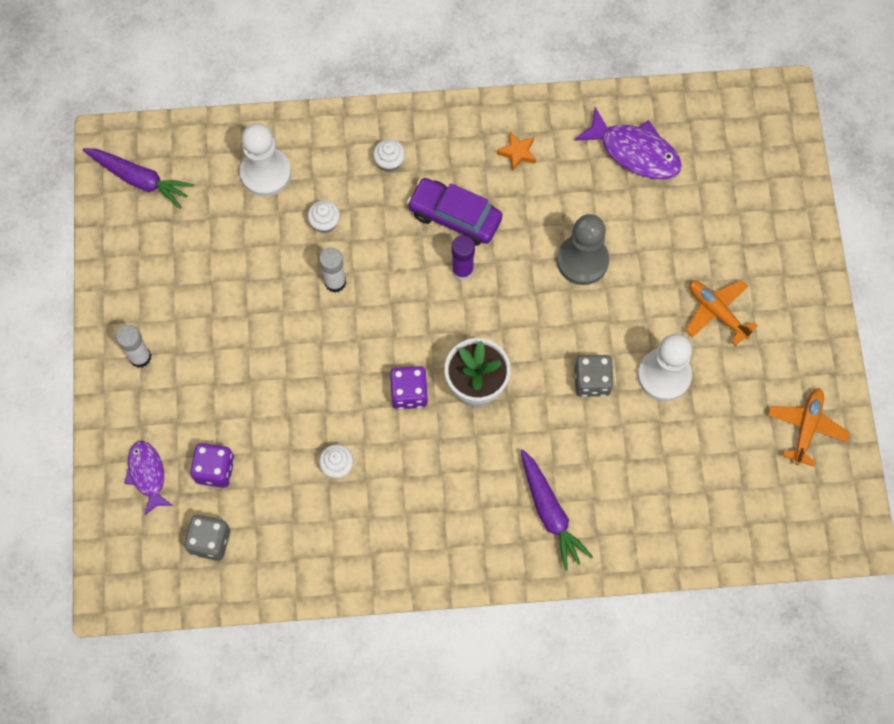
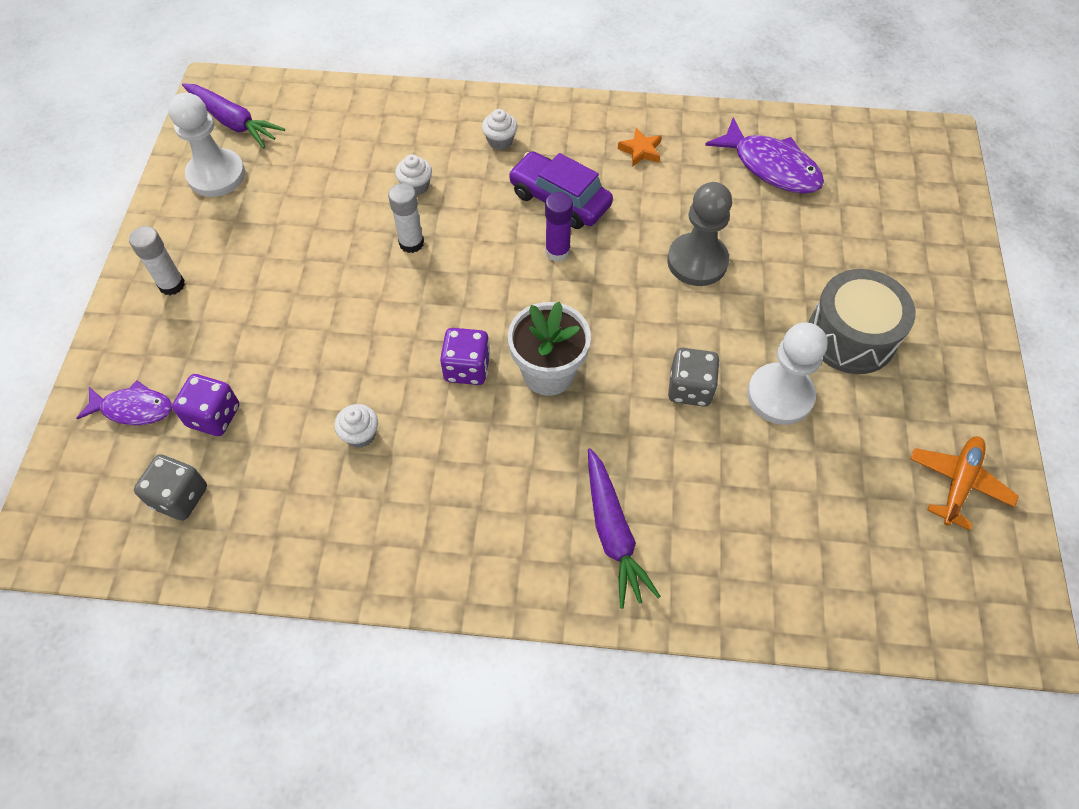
camera: 10 degrees right, 10 degrees down
(147, 475) = (133, 408): purple fish -> purple fish turned 105 degrees clockwise
(266, 173) = (366, 133): white pawn -> white pawn (216, 175)
(716, 312) = (851, 336): orange plane -> grey drum

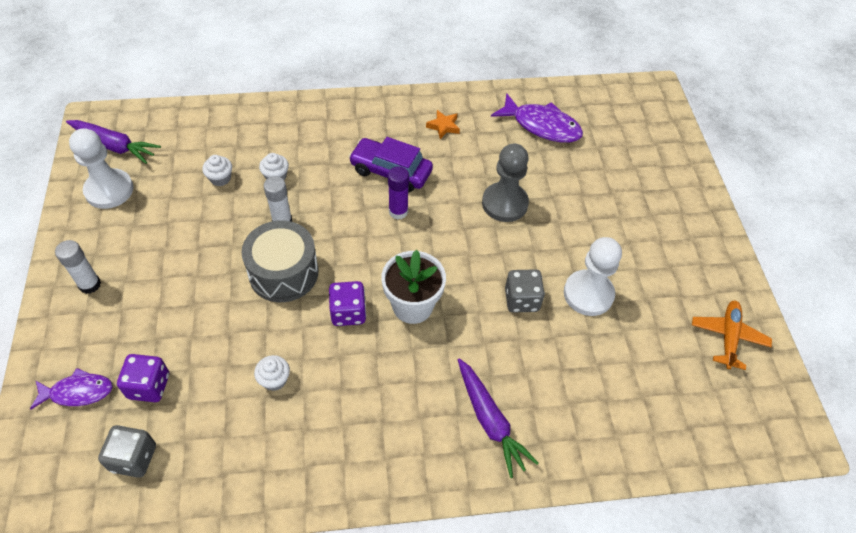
camera: 15 degrees left, 5 degrees down
(500, 141) = (335, 133): white cupcake -> white cupcake (220, 178)
(851, 336) = (628, 242): grey drum -> grey drum (283, 272)

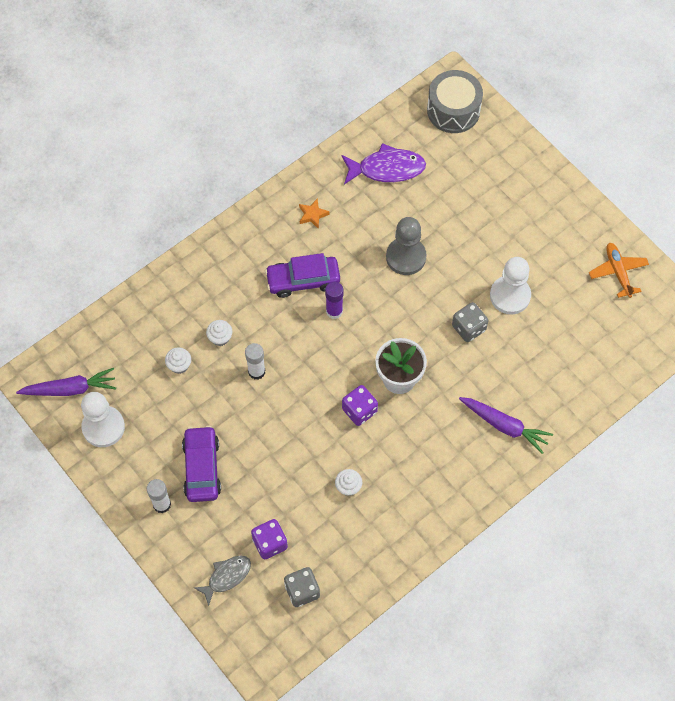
camera: 30 degrees left, 10 degrees up
(78, 392) = (226, 577): purple fish -> grey fish
(156, 275) = (202, 468): none -> purple car
(283, 272) = (291, 410): grey drum -> grey drum (453, 110)

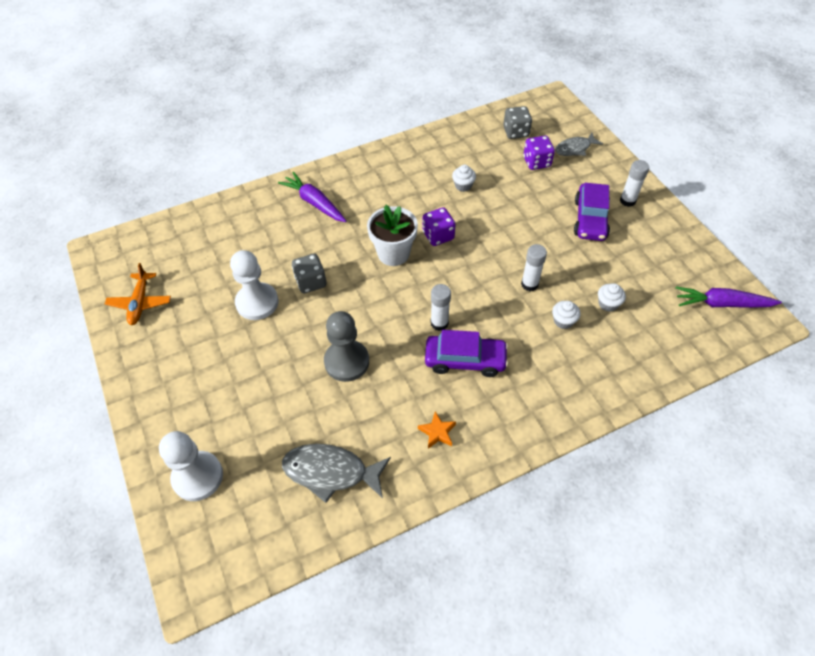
camera: 165 degrees left, 10 degrees down
(103, 427) = (684, 266): white pawn -> white pawn (197, 477)
(334, 311) = (439, 323): purple glue stick -> white glue stick
(387, 168) = (330, 472): purple fish -> grey fish
(453, 110) = (214, 537): grey drum -> none

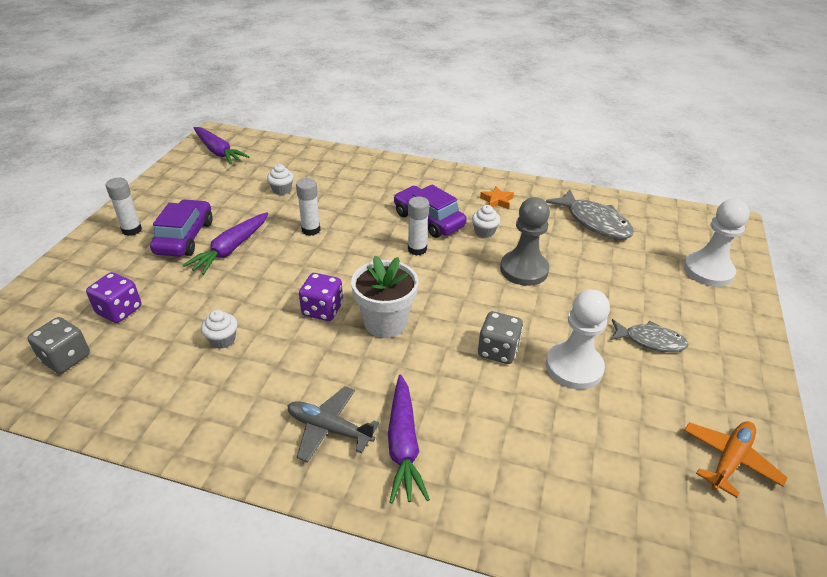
camera: 140 degrees left, 15 degrees down
(356, 186) = (329, 428): none -> grey plane
(550, 232) = (231, 249): none -> purple carrot
(563, 321) = (327, 199): white cupcake -> white cupcake (484, 232)
(575, 149) = (64, 297): grey fish -> grey fish (650, 340)
(590, 219) = (185, 237): purple car -> purple car turned 45 degrees counterclockwise

